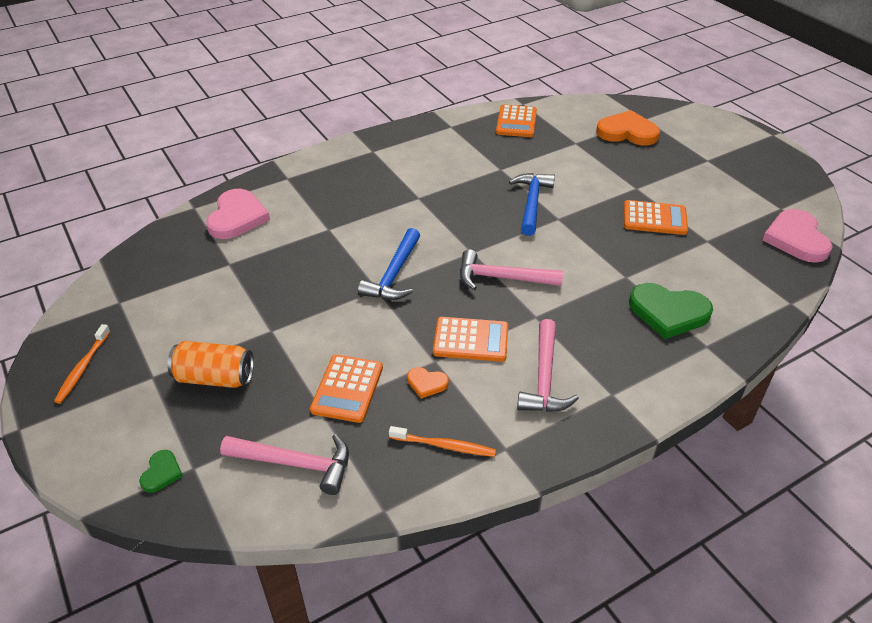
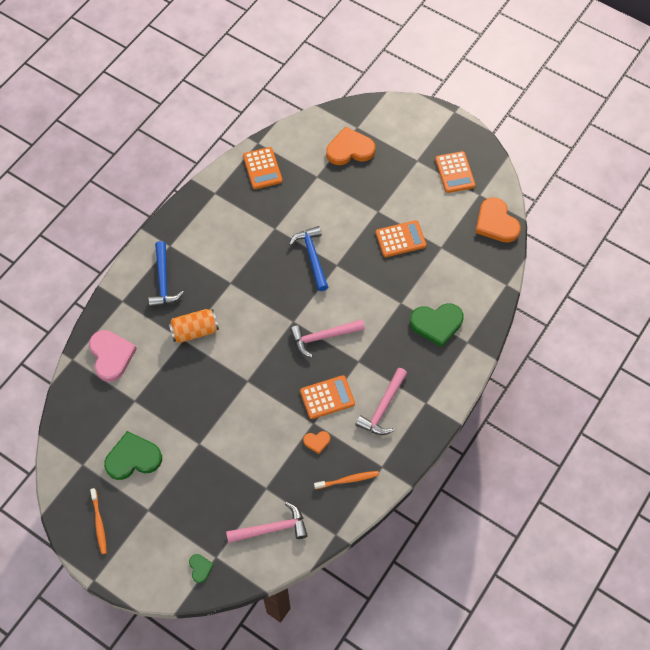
camera: 25 degrees left, 20 degrees up
(181, 316) = (133, 458): none -> green heart
(215, 378) = (187, 494): orange can -> orange can (195, 331)
(347, 389) = (272, 466): orange calculator -> orange calculator (455, 172)
(394, 275) = (252, 364): blue hammer -> blue hammer (163, 281)
(544, 378) = (383, 408): pink hammer -> pink hammer turned 45 degrees clockwise
(796, 239) = (496, 223): pink heart -> orange heart

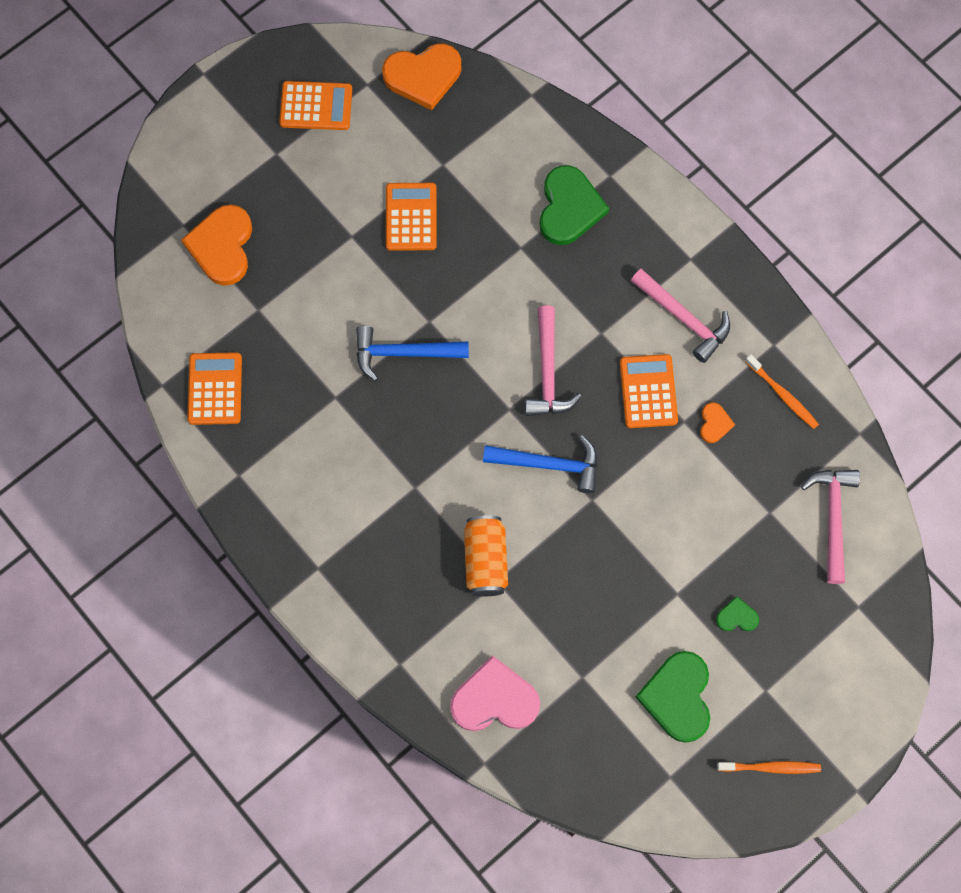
camera: 75 degrees left, 10 degrees up
(163, 281) = (381, 591): blue hammer -> blue hammer (549, 464)
(200, 568) = (870, 632): green heart -> green heart (736, 617)
(262, 168) = (215, 389): orange calculator -> orange calculator turned 90 degrees counterclockwise
(348, 480) = (783, 395): orange toothbrush -> orange toothbrush turned 135 degrees clockwise

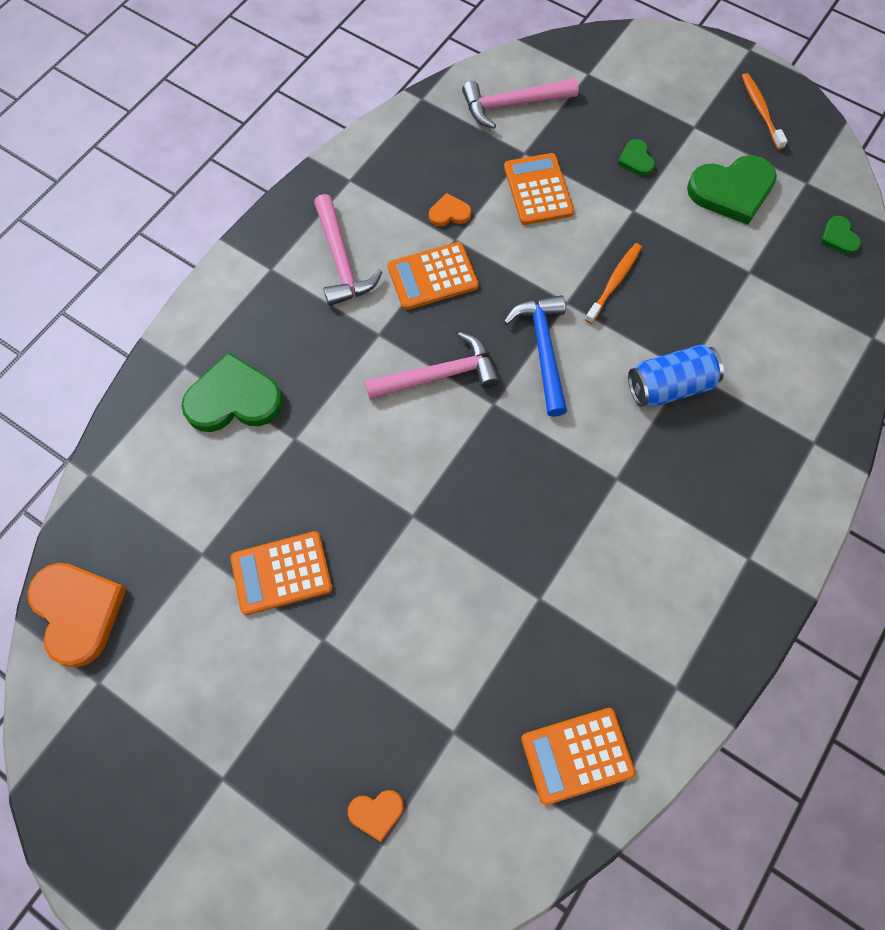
camera: 105 degrees left, 5 degrees down
(222, 246) = (376, 812): orange heart -> orange heart, size x0.48
(316, 106) = (141, 744): orange calculator -> orange calculator (538, 190)
(403, 353) = (461, 534): blue hammer -> none
(485, 560) = (669, 386): orange can -> blue can
(494, 699) = (807, 343): pink heart -> none
(599, 780) = (839, 237): none -> green heart
(684, 318) = (341, 261): pink hammer -> pink hammer turned 135 degrees clockwise
(783, 395) = (401, 163): orange toothbrush -> orange toothbrush (614, 282)

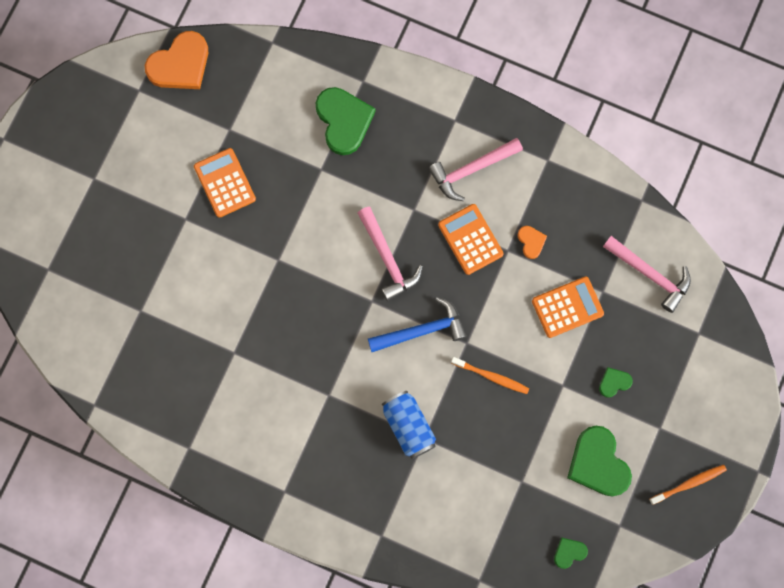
camera: 80 degrees right, 10 degrees up
(376, 812) = (87, 273): orange heart -> none
(512, 105) = (650, 274): pink hammer -> pink hammer turned 150 degrees clockwise
(577, 755) = (137, 389): orange calculator -> none

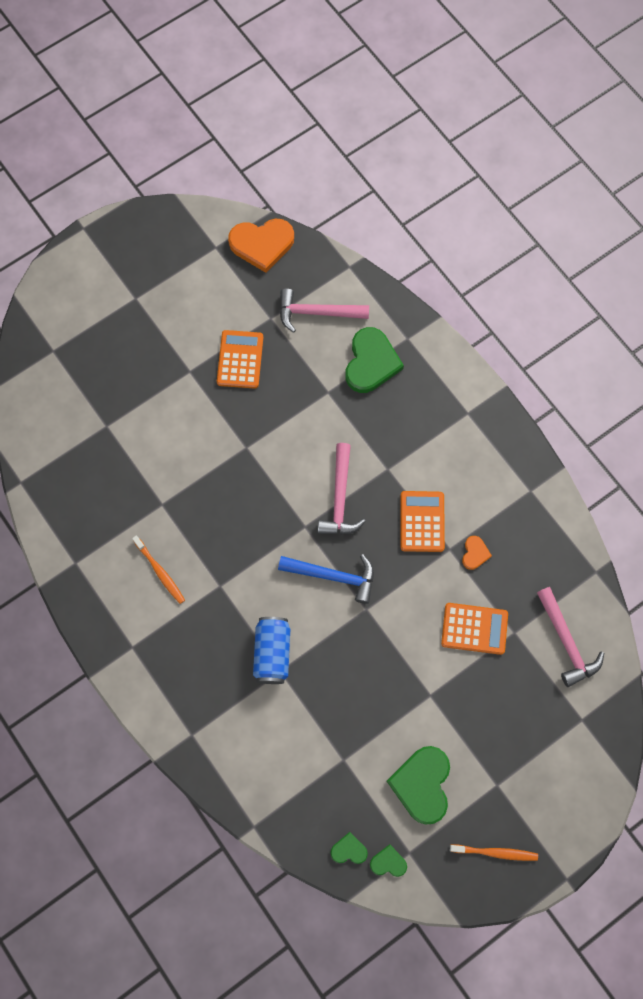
camera: 30 degrees right, 5 degrees down
(471, 170) = (457, 462): pink hammer -> pink hammer (316, 313)
(492, 377) = (371, 651): orange toothbrush -> orange toothbrush (160, 572)
(614, 382) = (478, 720): green heart -> green heart (388, 862)

